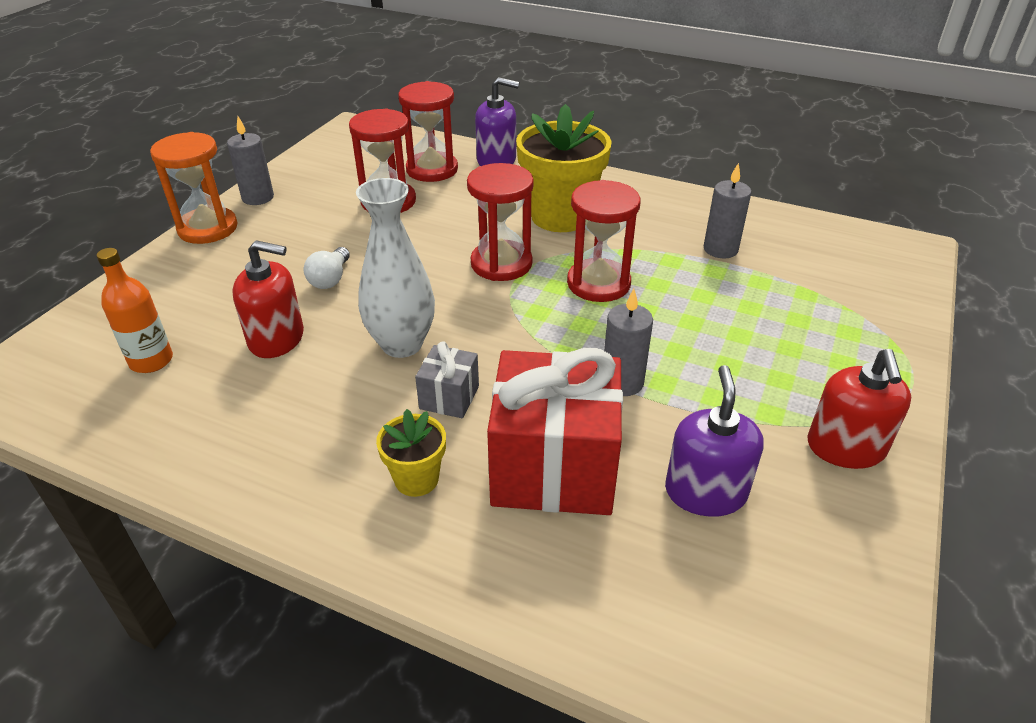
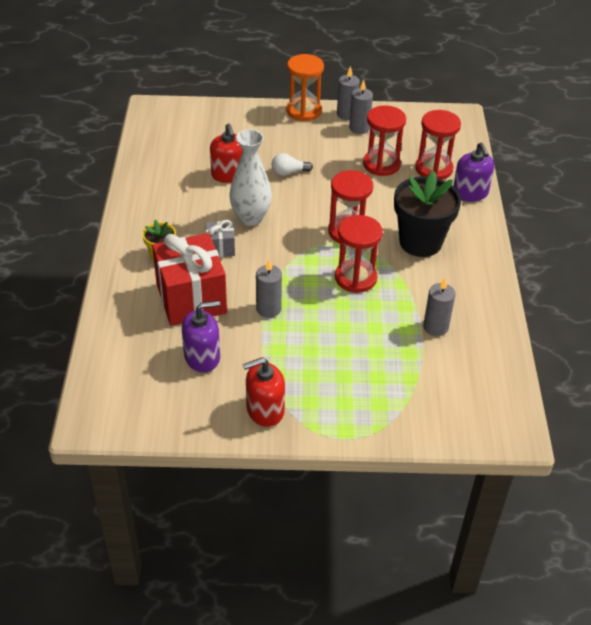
camera: 65 degrees right, 5 degrees up
(151, 361) = (191, 143): orange bottle -> none
(298, 196) = (359, 128): none -> grey candle
(560, 216) = (420, 242): yellow flower pot -> black flower pot

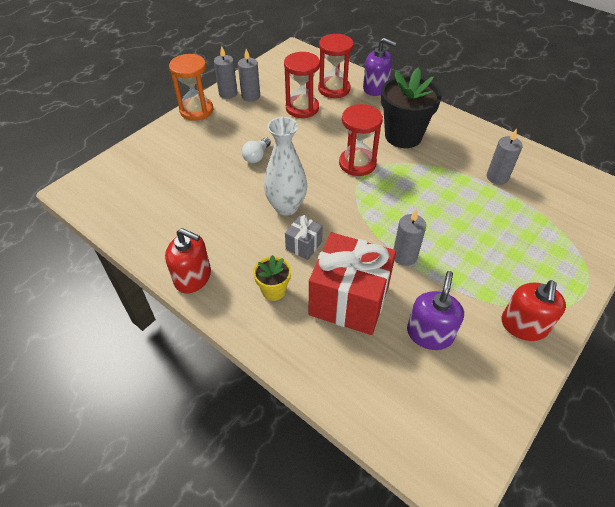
camera: 50 degrees left, 5 degrees up
(229, 174) = (219, 190): red soap dispenser -> red soap dispenser (193, 277)
(355, 278) = (412, 188): red hourglass -> none

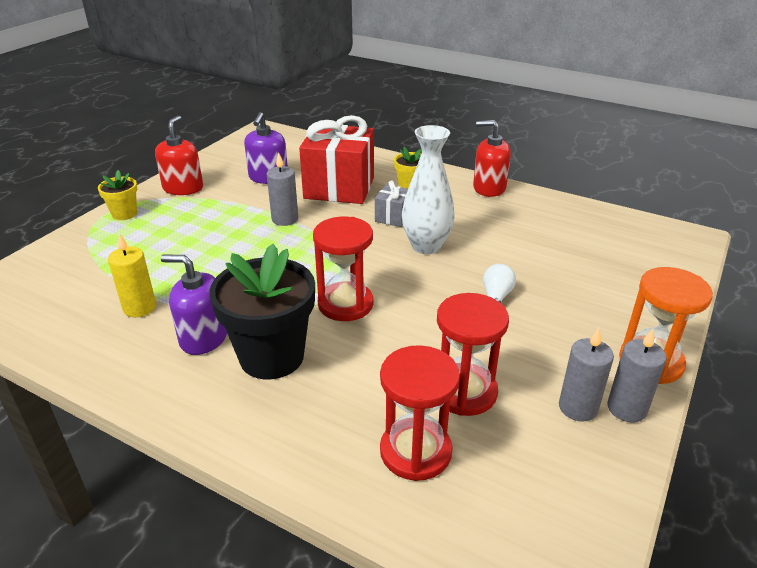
camera: 170 degrees right, 15 degrees down
(375, 88) = (323, 467): purple soap dispenser -> purple soap dispenser (203, 337)
(497, 177) = (139, 308): grey candle -> yellow candle
(566, 286) = (124, 214): none -> yellow flower pot

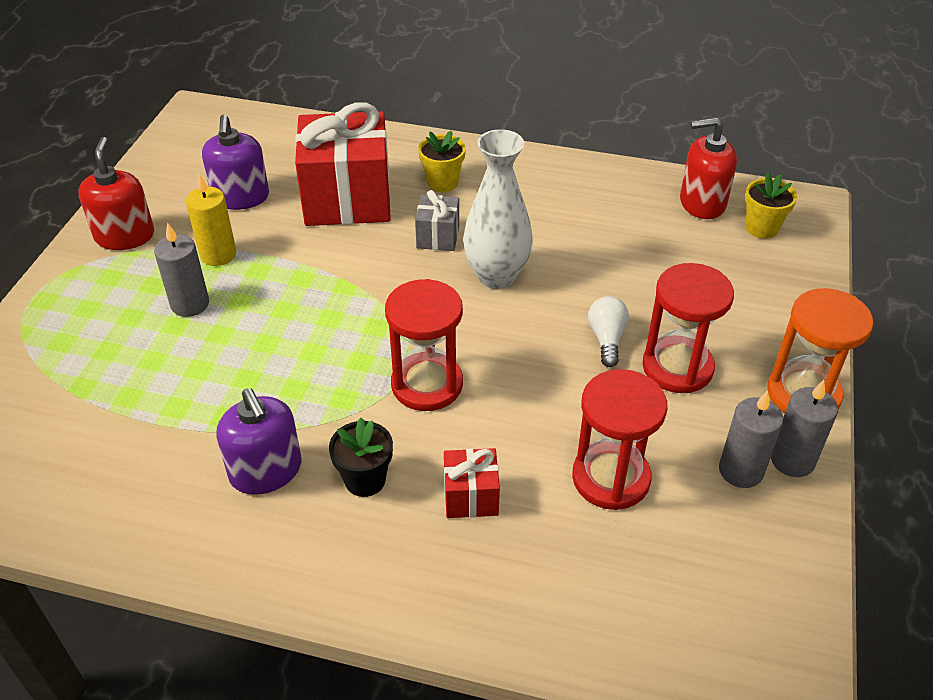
camera: 15 degrees left, 10 degrees up
(124, 214) = (59, 296): yellow flower pot -> yellow flower pot (761, 228)
(139, 308) = (158, 444): yellow candle -> yellow candle (218, 254)
(203, 337) = (266, 471): purple soap dispenser -> purple soap dispenser turned 120 degrees counterclockwise
(271, 356) = (365, 480): black flower pot -> black flower pot, size x0.50
(285, 219) = (294, 265): grey candle -> grey candle (190, 304)
(346, 383) = (471, 497): none -> red gift
(415, 451) = (582, 567): red hourglass -> red hourglass (677, 367)
(489, 188) = (546, 167): red soap dispenser -> red soap dispenser (702, 203)

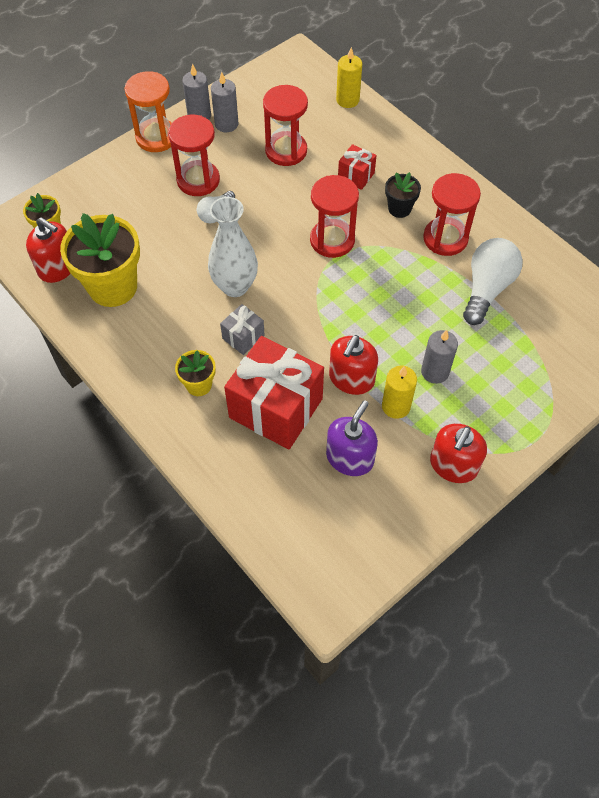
camera: 145 degrees left, 15 degrees up
(166, 430) = (487, 288): none -> white light bulb
(266, 471) = (445, 238): purple soap dispenser -> red hourglass
(286, 255) = (351, 378): none -> red soap dispenser
(607, 640) = (347, 100): none -> yellow candle
(624, 214) = (113, 287): none -> yellow flower pot

